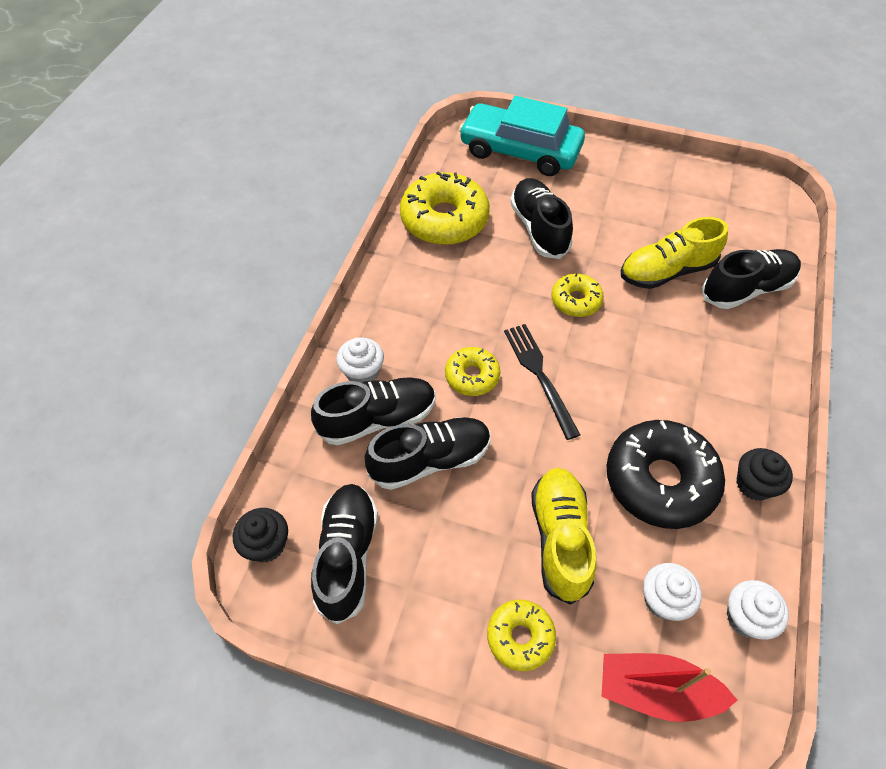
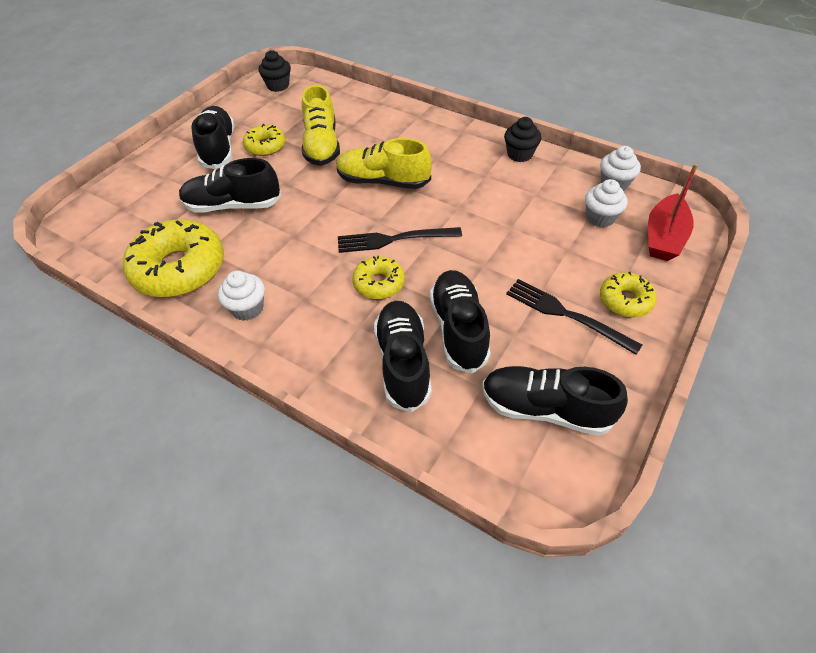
camera: 75 degrees left, 5 degrees down
(267, 544) = (524, 480): black cupcake -> black cupcake (278, 86)
(362, 372) = (343, 367): white cupcake -> white cupcake (247, 308)
(479, 566) = (565, 314): none -> black fork
(520, 150) = (126, 197): turquoise car -> none
(560, 539) = (547, 260): yellow shoe -> yellow shoe (383, 181)
(576, 300) = (326, 201): yellow donut -> yellow donut (265, 146)
(660, 480) = (508, 196): black donut -> none
(746, 289) = (358, 113): black shoe -> black shoe (218, 149)

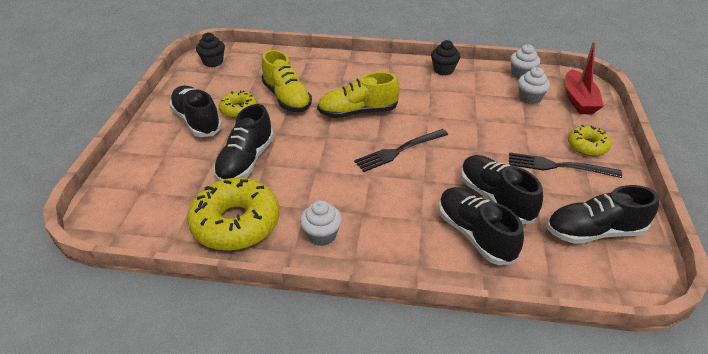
camera: 25 degrees left, 10 degrees down
(233, 205) = (246, 161): black shoe -> black shoe turned 45 degrees counterclockwise
(379, 283) = (412, 185): yellow donut -> none

